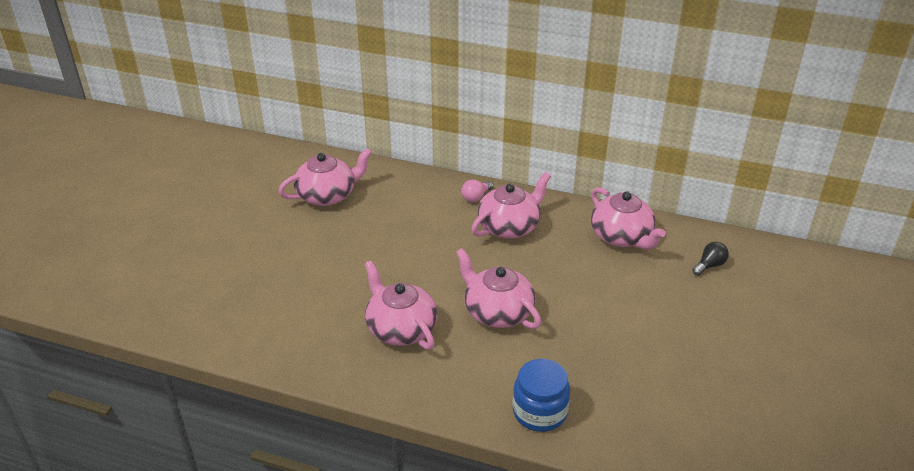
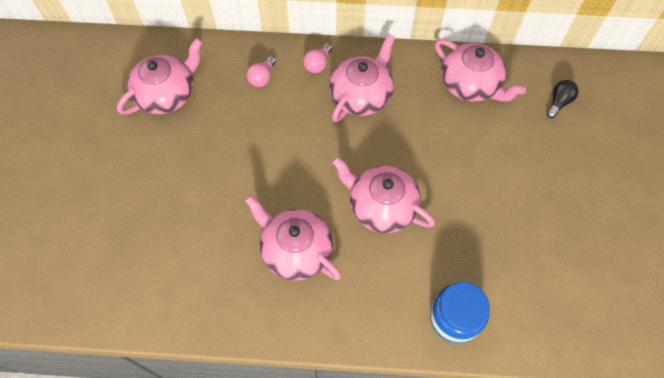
camera: 15 degrees left, 25 degrees up
(419, 198) = (262, 77): none -> pink light bulb

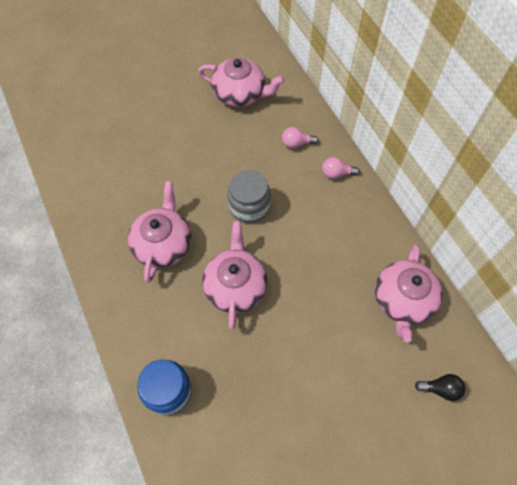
camera: 60 degrees right, 0 degrees up
(304, 152) = (249, 206): none -> grey jar
(361, 95) = (329, 219): pink teapot -> none

